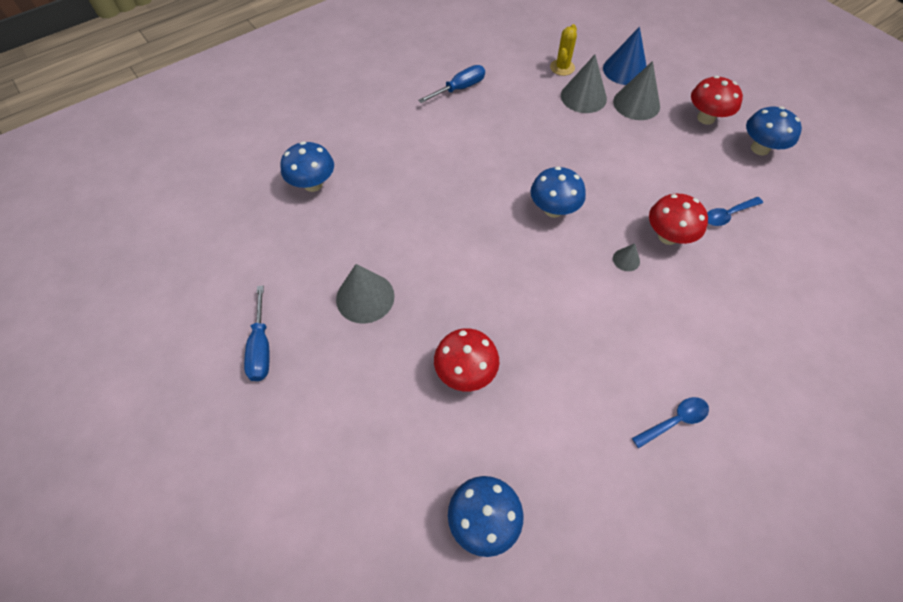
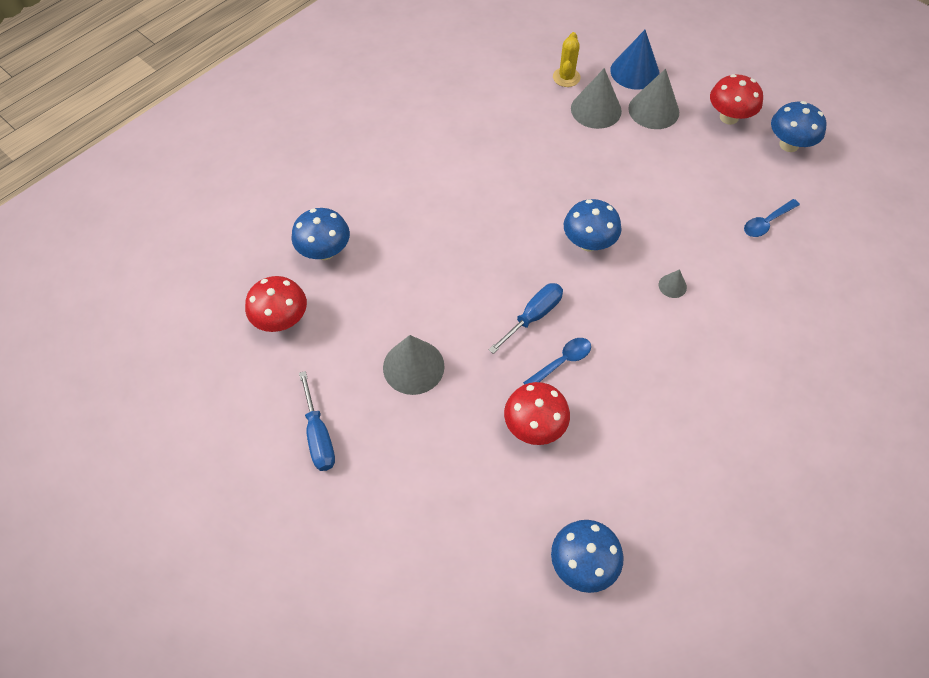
camera: 10 degrees left, 0 degrees up
(459, 89) = (458, 117): blue screwdriver -> blue screwdriver (533, 316)
(668, 236) = (710, 254): red mushroom -> red mushroom (281, 320)
(674, 421) = (745, 440): blue spoon -> blue spoon (562, 362)

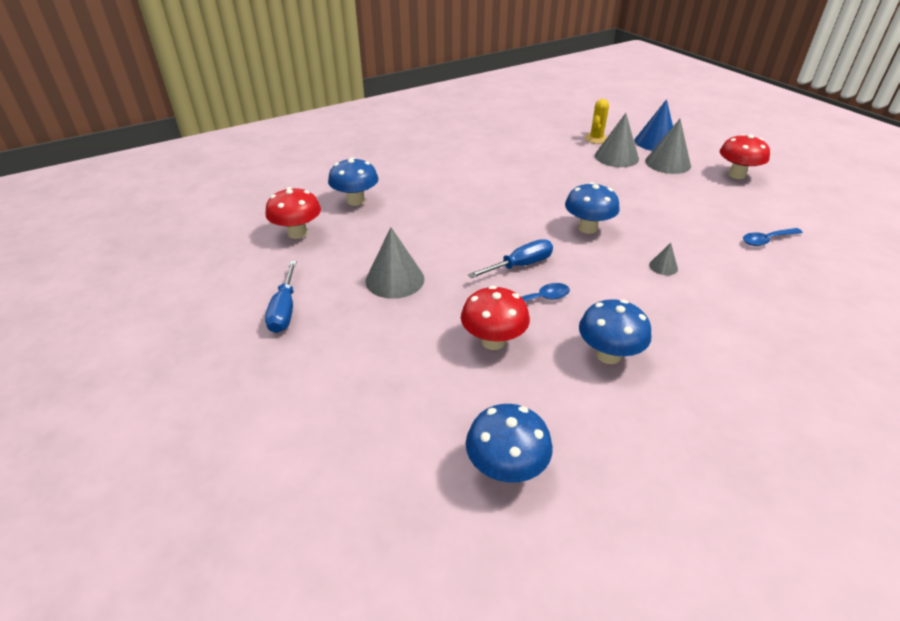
camera: 15 degrees right, 20 degrees down
(789, 145) = (793, 197): blue mushroom -> blue mushroom (608, 355)

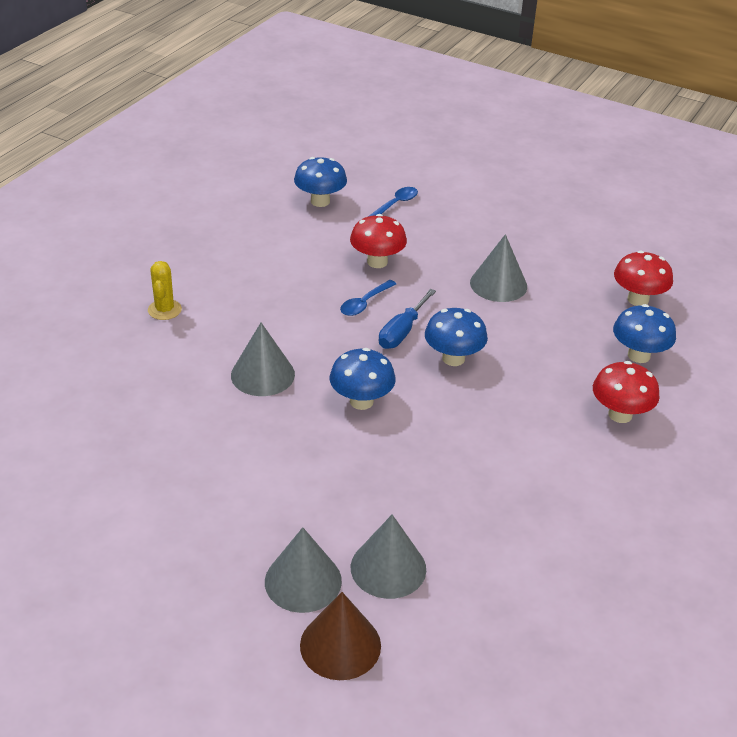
camera: 150 degrees right, 0 degrees up
(284, 310) = (552, 237): blue screwdriver -> none
(596, 139) = (446, 615): yellow cactus -> yellow cactus (164, 310)
(608, 355) = (285, 277): blue mushroom -> blue mushroom (453, 358)
(655, 142) = (340, 645): blue cone -> brown cone
(663, 266) = (262, 374): grey cone -> grey cone, size x2.07
(736, 175) = (189, 588): red mushroom -> red mushroom (620, 414)
(767, 240) = (150, 451): blue spoon -> blue spoon (396, 204)

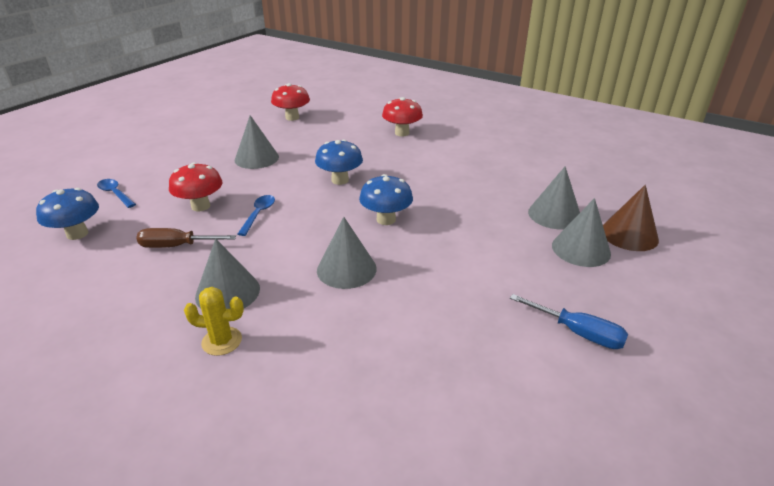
camera: 85 degrees left, 5 degrees down
(229, 303) = (227, 292): none -> grey cone
(301, 261) = (177, 246): none -> brown screwdriver
(364, 303) = (259, 214): blue spoon -> blue spoon turned 120 degrees counterclockwise
(402, 331) = (302, 199): blue screwdriver -> blue screwdriver (577, 332)
(638, 355) = (348, 123): blue mushroom -> none

